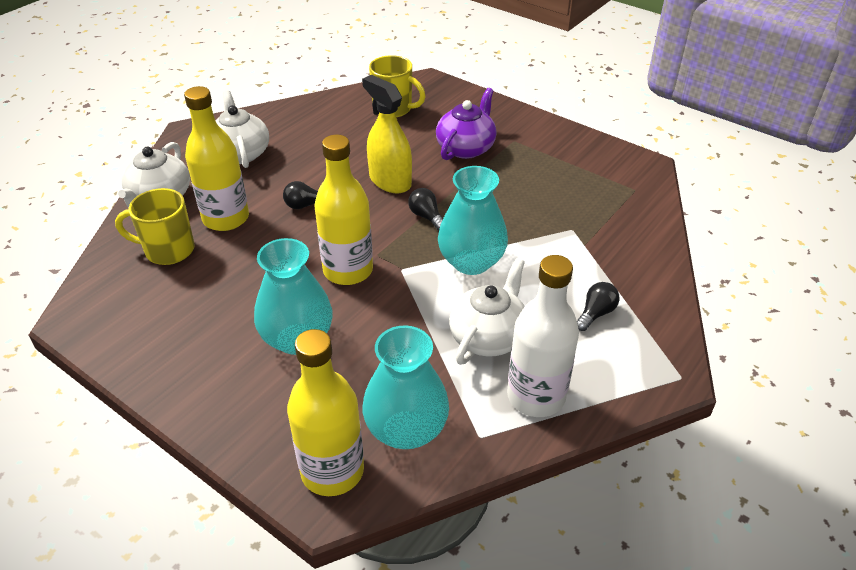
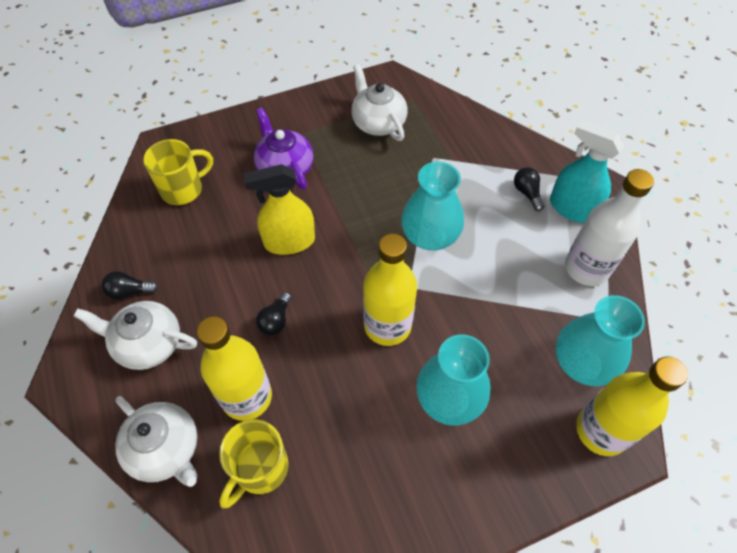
camera: 60 degrees left, 15 degrees up
(426, 217) = (356, 239): black light bulb -> black light bulb (129, 291)
(488, 336) = (516, 266): white teapot -> white teapot (378, 122)
(611, 358) = (572, 208): none -> turquoise spray bottle

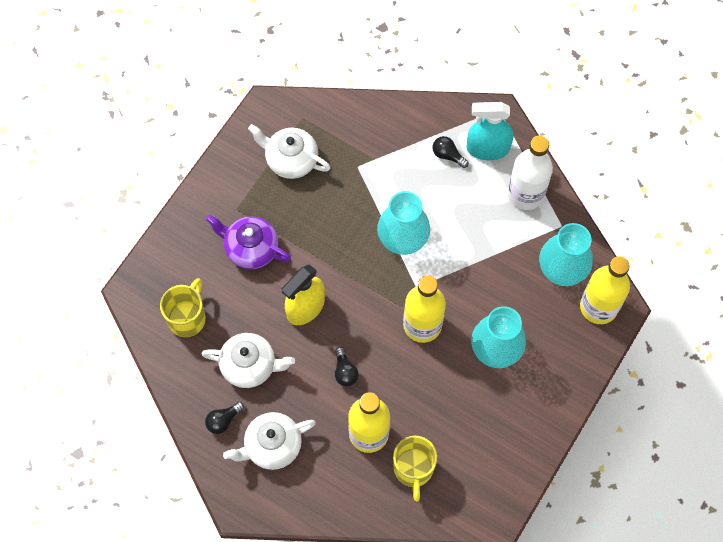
camera: 35 degrees left, 10 degrees up
(166, 449) = (346, 499): white teapot -> white teapot (250, 365)

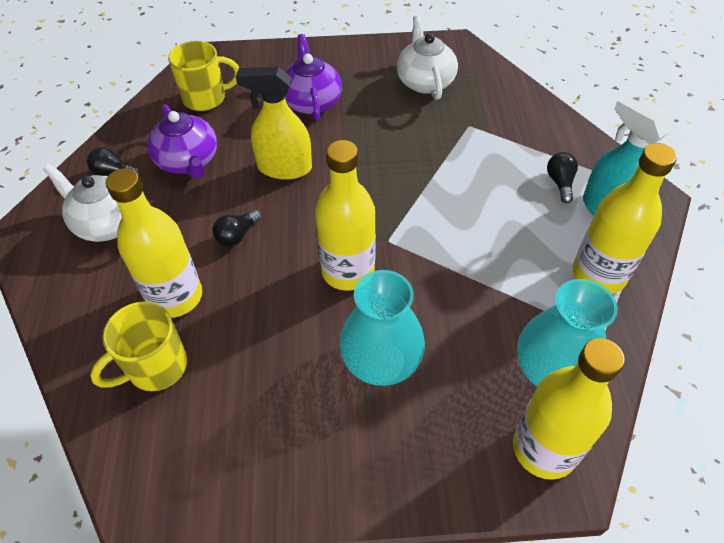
camera: 55 degrees right, 15 degrees down
(250, 365) = (188, 161): white teapot -> purple teapot
(403, 237) = (432, 198): turquoise vase -> none
(525, 194) = (598, 274): white bottle -> yellow bottle

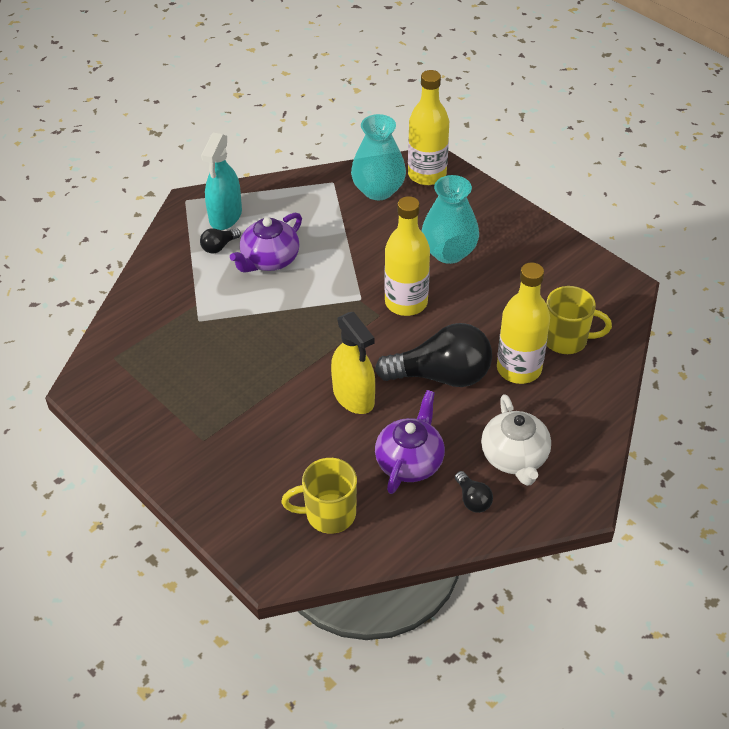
camera: 130 degrees left, 5 degrees down
(206, 98) = (329, 514): yellow mug -> yellow mug turned 45 degrees counterclockwise
(237, 235) = (441, 376): black light bulb -> black light bulb, size x2.29
(311, 101) = (260, 435): purple teapot -> purple teapot (269, 260)
(425, 81) = (162, 377): white teapot -> none
(598, 274) = (288, 199): yellow bottle -> none

